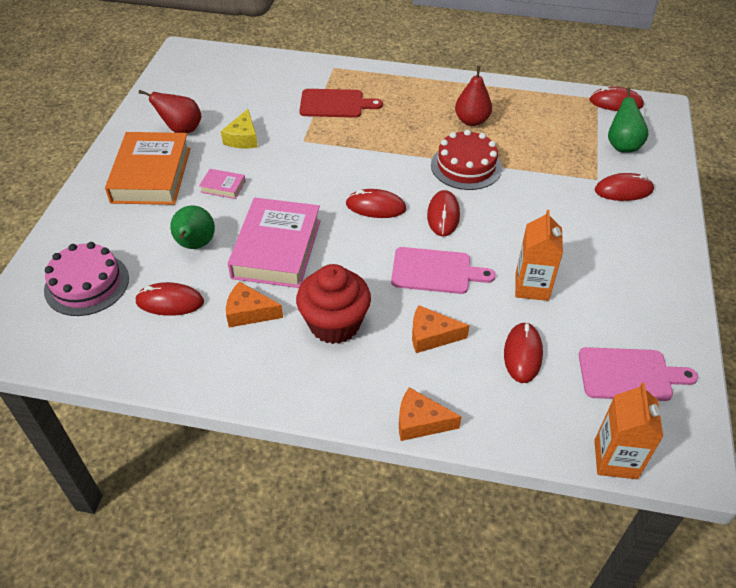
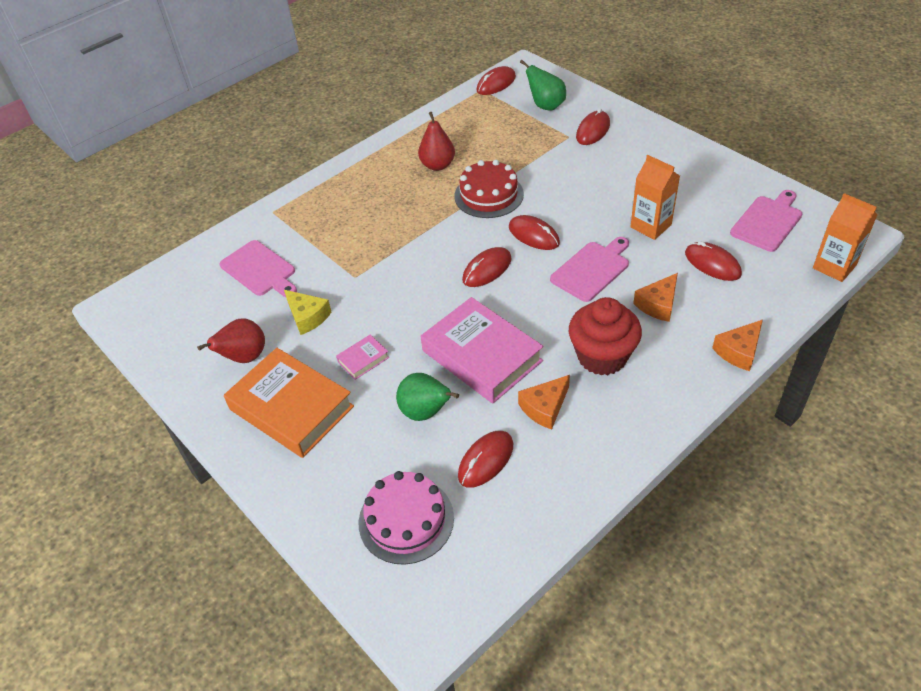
camera: 50 degrees left, 0 degrees up
(269, 93) = (260, 270): none -> pink cutting board
(335, 104) = (326, 234): red cutting board -> none

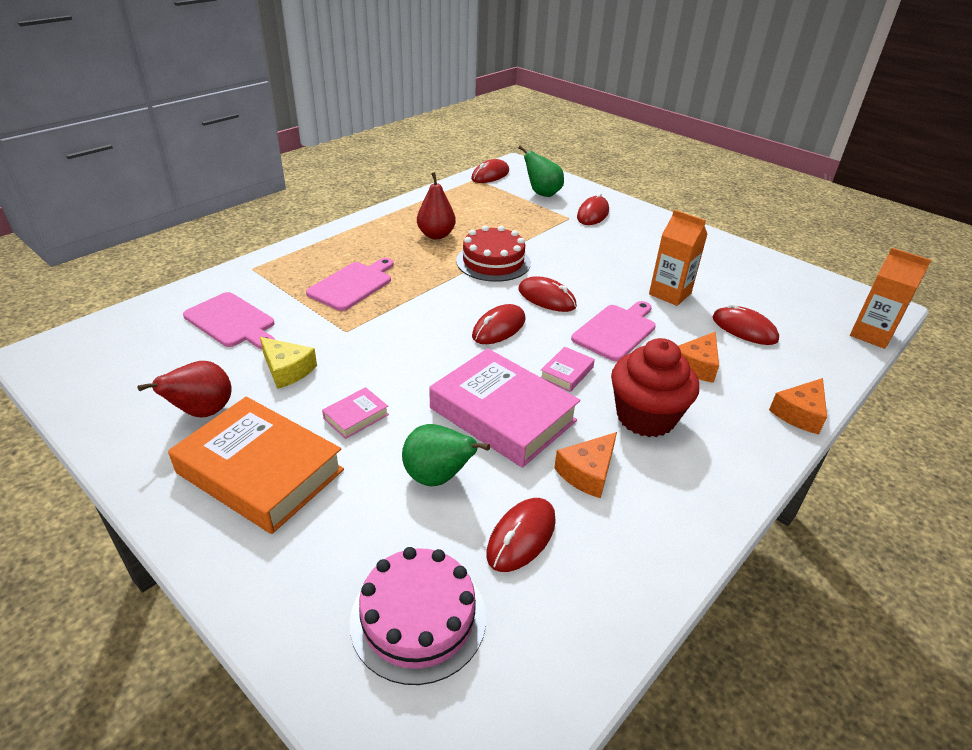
camera: 10 degrees left, 10 degrees down
(541, 314) = (566, 373): none -> pink book
(768, 222) = (789, 294): pink cutting board -> pink cutting board (352, 285)

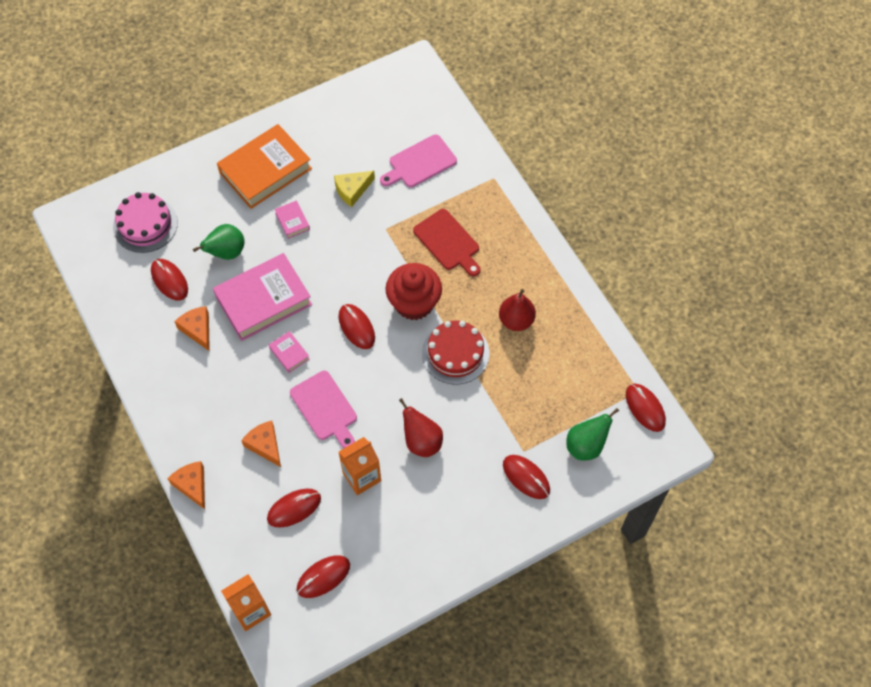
camera: 110 degrees right, 25 degrees up
(203, 412) = (326, 146): red pear -> red pear (422, 441)
(352, 285) = (448, 242): pink cutting board -> red cutting board
(546, 298) = (386, 375): red mouse -> red mouse (323, 577)
(645, 417) = (228, 383): red cupcake -> red cupcake (414, 303)

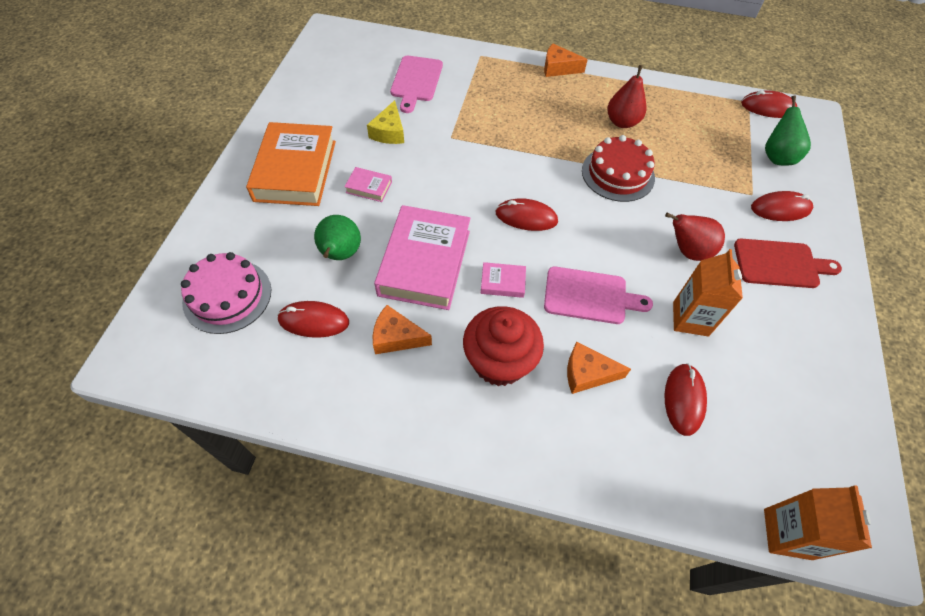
camera: 50 degrees left, 5 degrees down
(192, 485) = (578, 479): orange cheese -> orange cheese (558, 68)
(323, 577) = (787, 430): red mouse -> none
(414, 303) = (542, 167): red cupcake -> red cupcake (499, 362)
(448, 242) = (507, 112): red cutting board -> red cutting board (780, 264)

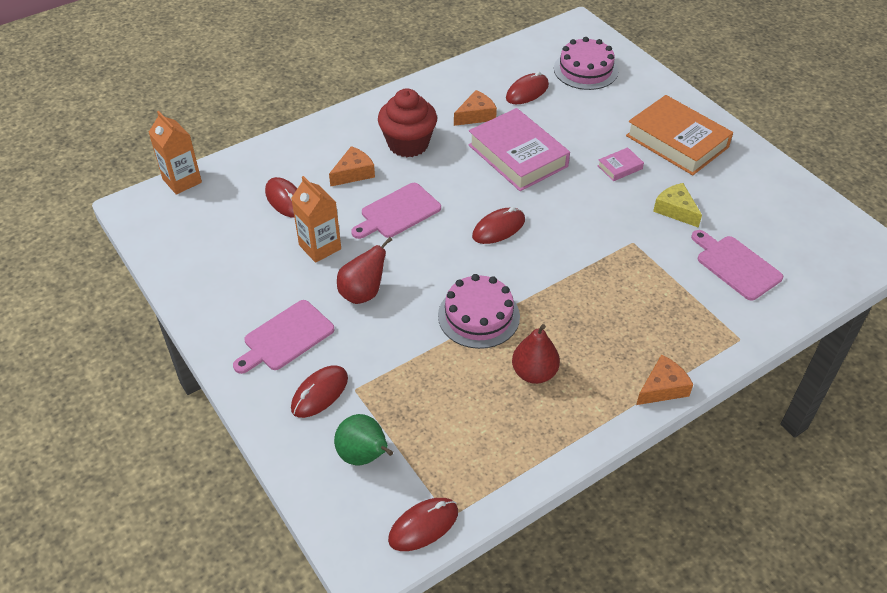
camera: 135 degrees right, 10 degrees down
(340, 254) = (568, 124): green pear -> none
(502, 282) = (459, 180): pink book -> none
(618, 174) = (478, 316): red cake -> pink cake
(780, 264) = (285, 337): red cutting board -> pink cutting board

